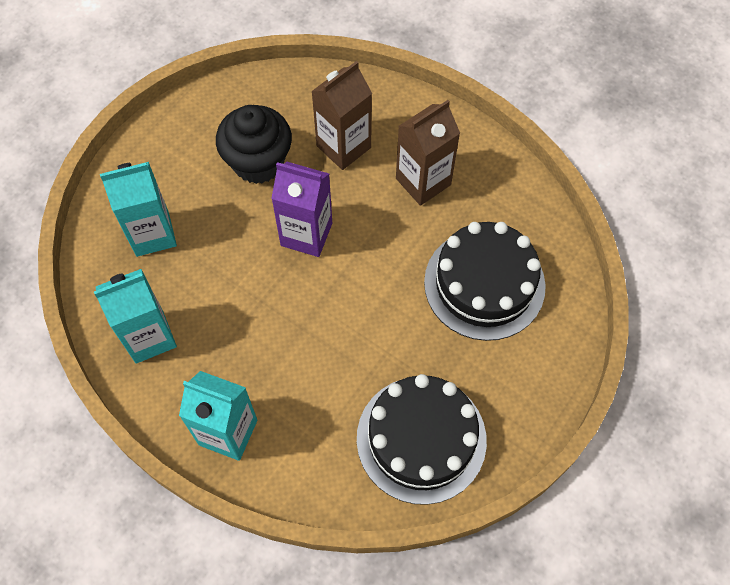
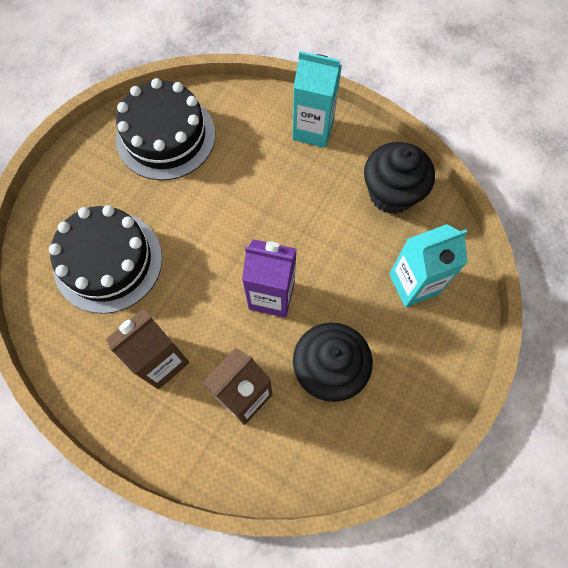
camera: 175 degrees right, 5 degrees up
(149, 337) = (391, 193): turquoise carton -> black cupcake

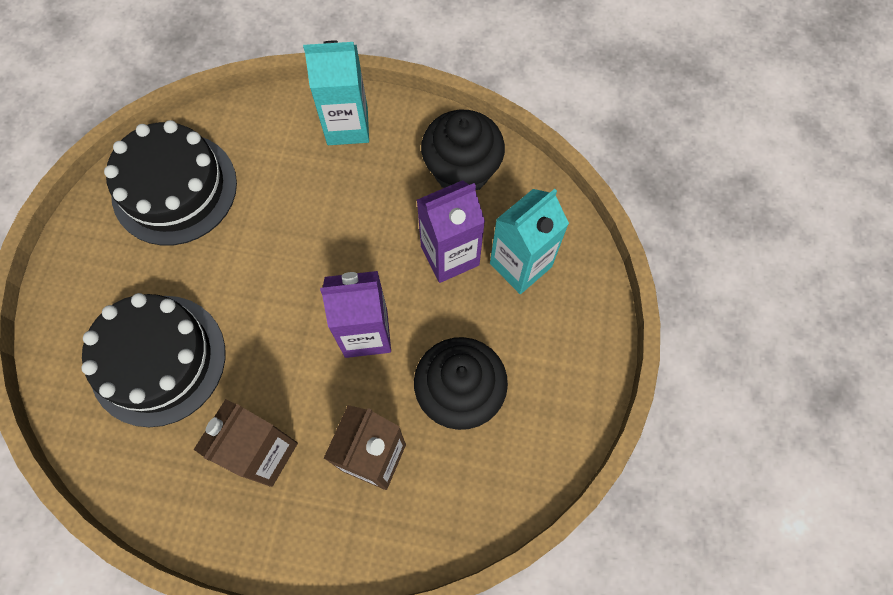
camera: 20 degrees left, 0 degrees up
(359, 257) = (450, 255): none -> purple carton

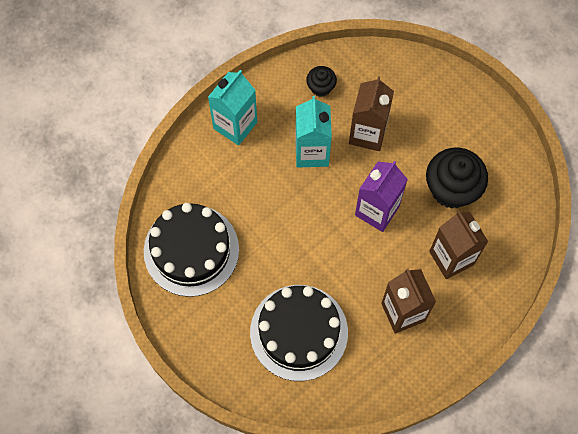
camera: 50 degrees left, 0 degrees up
(450, 255) = (367, 133): purple carton -> brown carton
(462, 171) = (321, 87): black cupcake -> black cupcake, size x0.51
(520, 265) = (404, 102): turquoise carton -> turquoise carton (312, 152)

